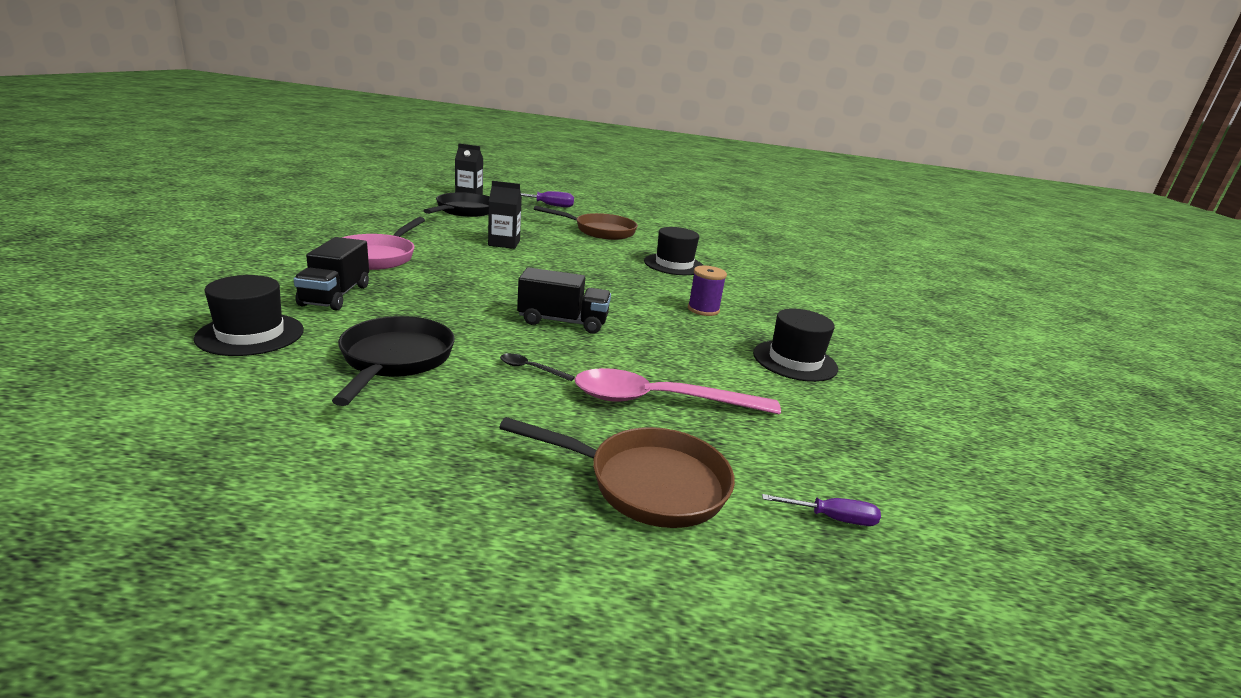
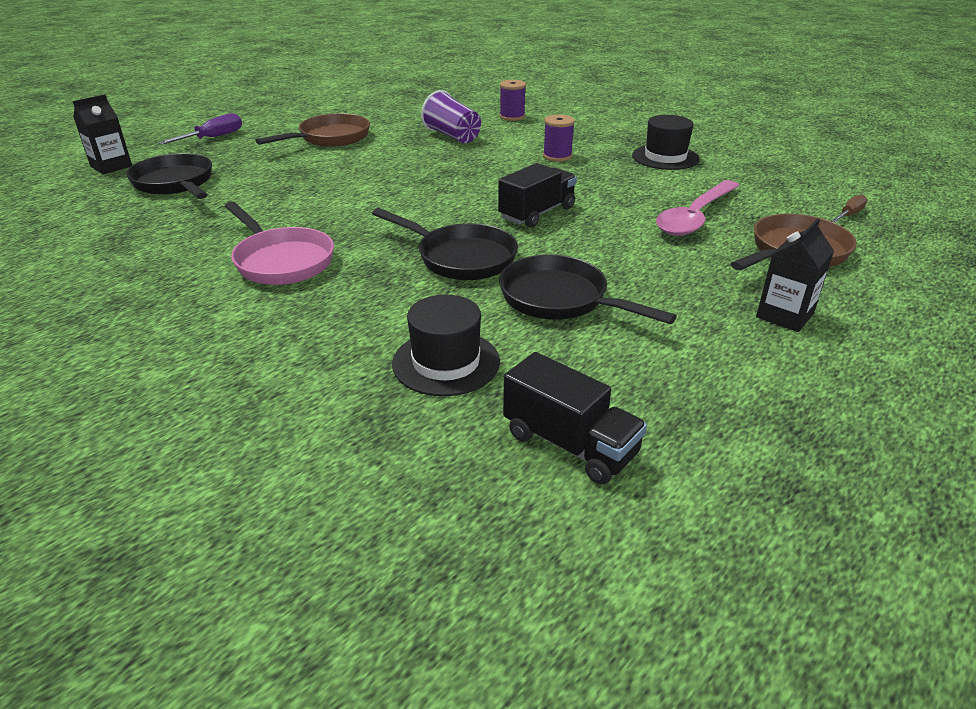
camera: 50 degrees left, 10 degrees up
(335, 295) = (379, 303): black truck -> black truck (569, 444)
(439, 308) = (460, 258): none -> black pan
(504, 243) = (314, 189): black carton -> black carton (784, 315)
(531, 369) = (616, 248): black spoon -> none
(674, 264) = (452, 136): black hat -> purple cup
(759, 277) = (512, 116): none -> purple spool
(831, 518) = (849, 214): purple screwdriver -> brown screwdriver

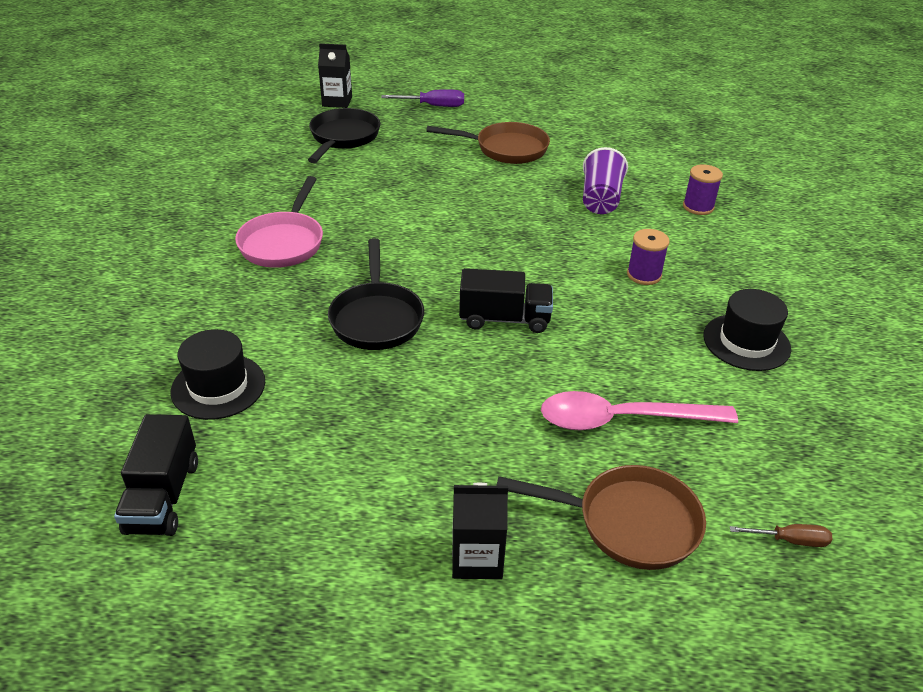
camera: 50 degrees right, 5 degrees up
(560, 299) = (364, 401): black pan -> none

